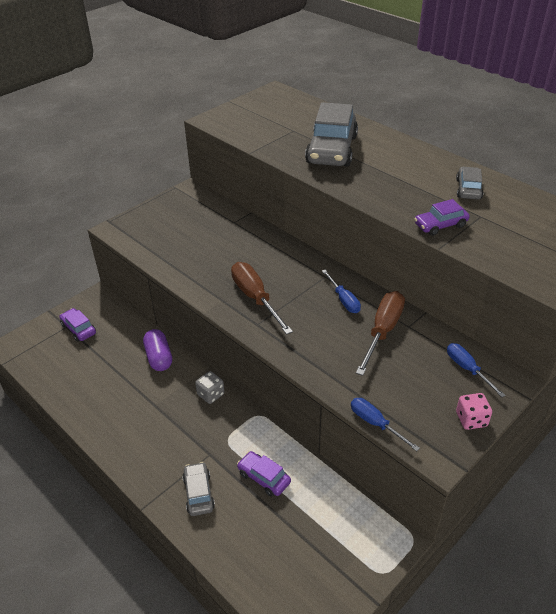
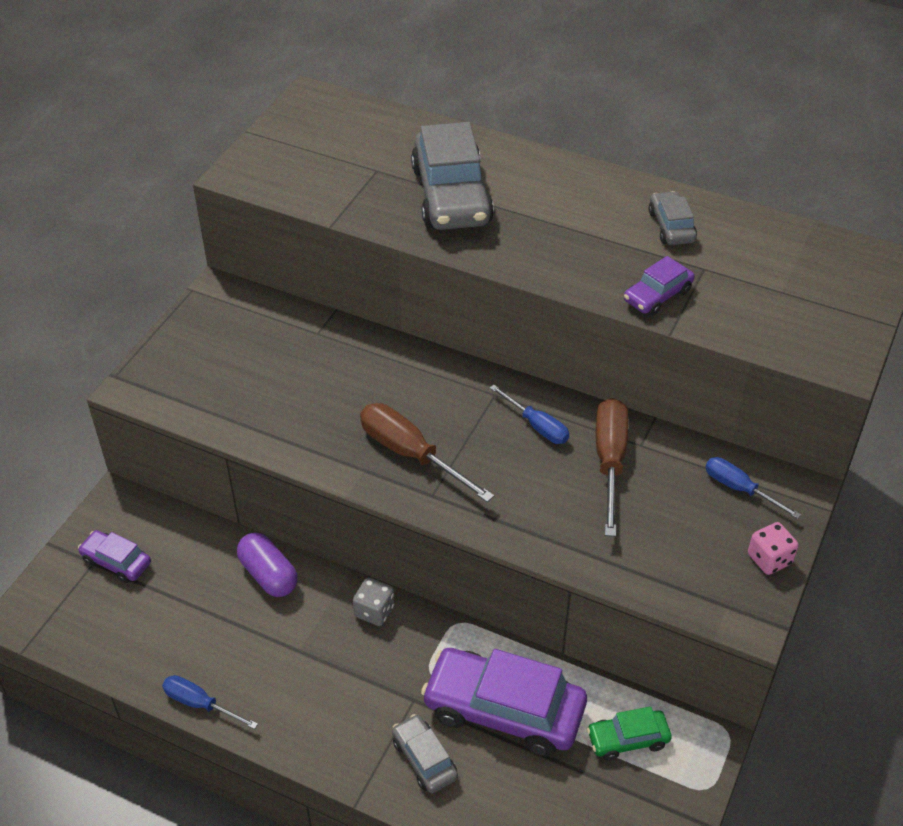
camera: 20 degrees left, 5 degrees up
(264, 478) = (504, 710): purple car -> purple car, size x1.98
(339, 521) = (628, 739): none -> green car
(375, 424) = (654, 599): blue screwdriver -> blue screwdriver (200, 704)

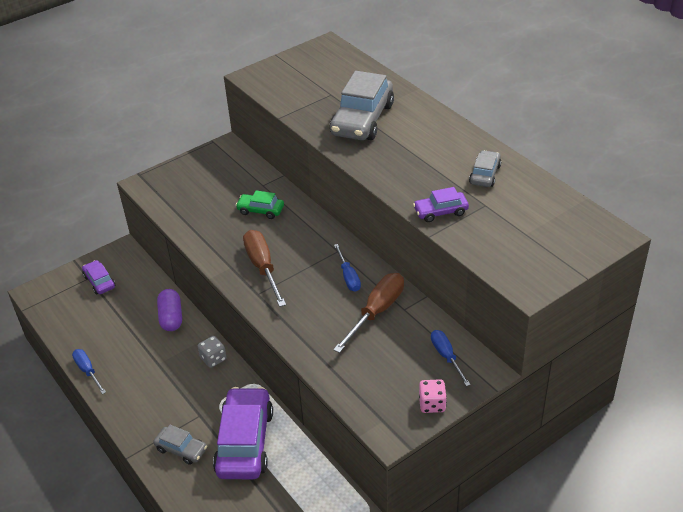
camera: 30 degrees right, 5 degrees down
(424, 759) = (181, 449): grey car -> grey car turned 120 degrees clockwise
(504, 710) = (245, 442): purple car -> purple car turned 45 degrees clockwise
(628, 739) = (305, 489): green car -> green car (260, 210)

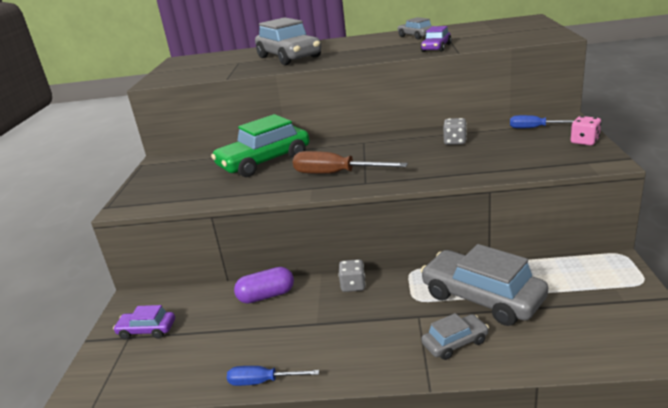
camera: 50 degrees left, 15 degrees down
(171, 317) = (266, 295): purple capsule -> purple capsule turned 45 degrees counterclockwise
(245, 442) = (482, 297): purple car -> grey car
(260, 210) = (264, 161): green car -> green car, size x1.98
(348, 277) = (399, 144): blue screwdriver -> none
(376, 312) = (455, 141): brown screwdriver -> grey dice

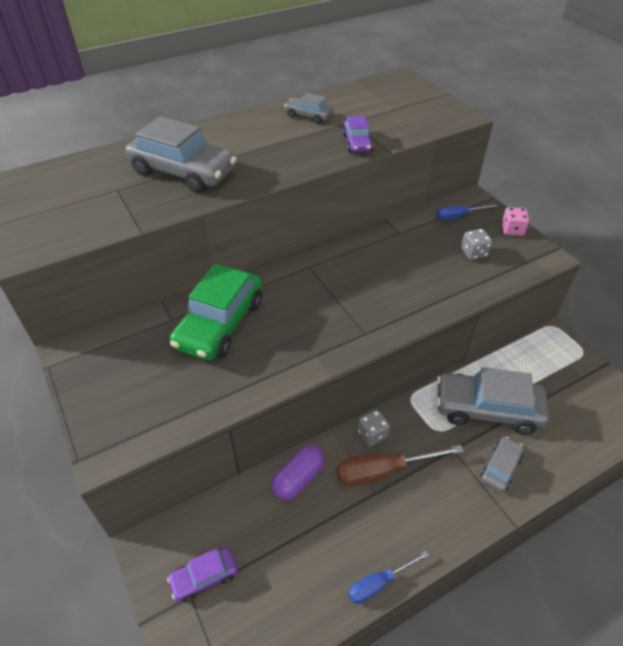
camera: 35 degrees left, 20 degrees up
(336, 174) = (323, 326): brown screwdriver -> brown screwdriver (384, 471)
(455, 141) = (402, 249): grey dice -> grey dice (473, 253)

